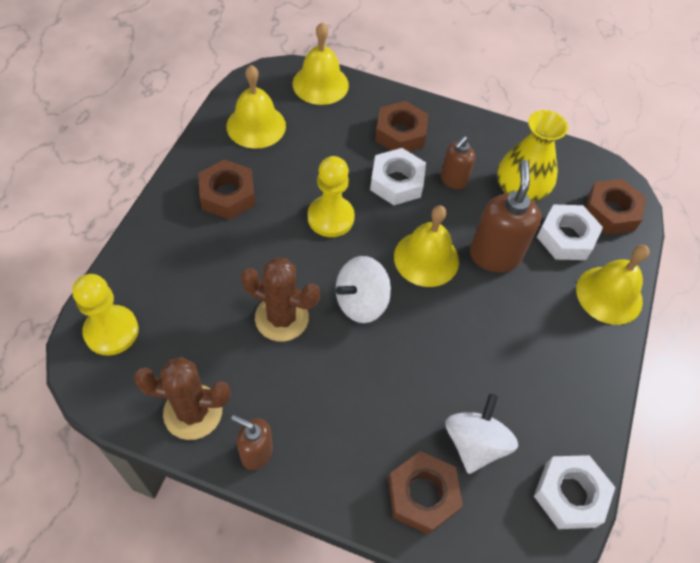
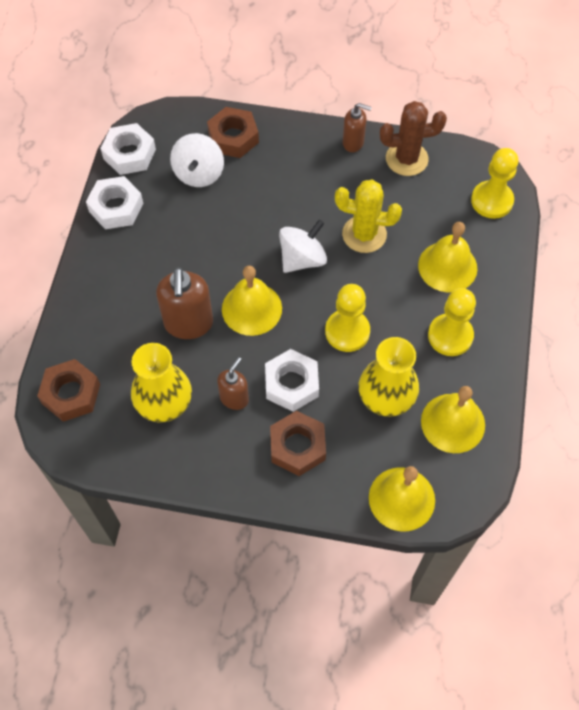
camera: 175 degrees right, 5 degrees up
(227, 195) = (450, 336): brown nut -> yellow pawn
(281, 318) = (364, 234): brown cactus -> yellow cactus
(309, 156) = (386, 396): none -> yellow vase
(566, 237) = (119, 356): white nut -> white nut (116, 207)
(609, 295) = (83, 306): yellow bell -> yellow bell (447, 266)

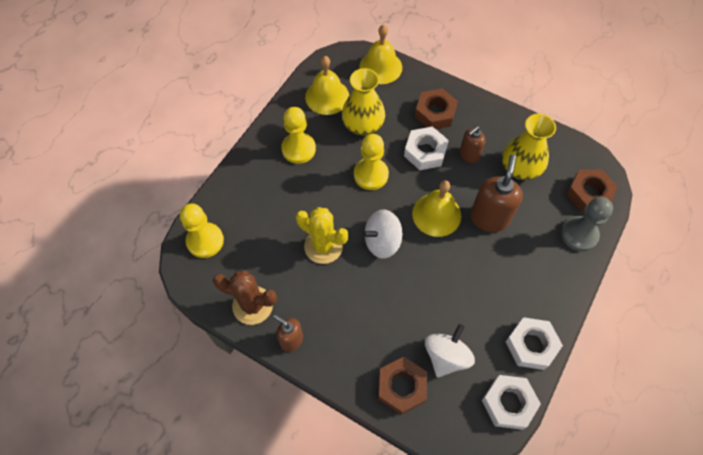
camera: 160 degrees left, 0 degrees up
(78, 338) = (579, 234): none -> grey pawn
(447, 266) = (272, 198): yellow bell -> none

